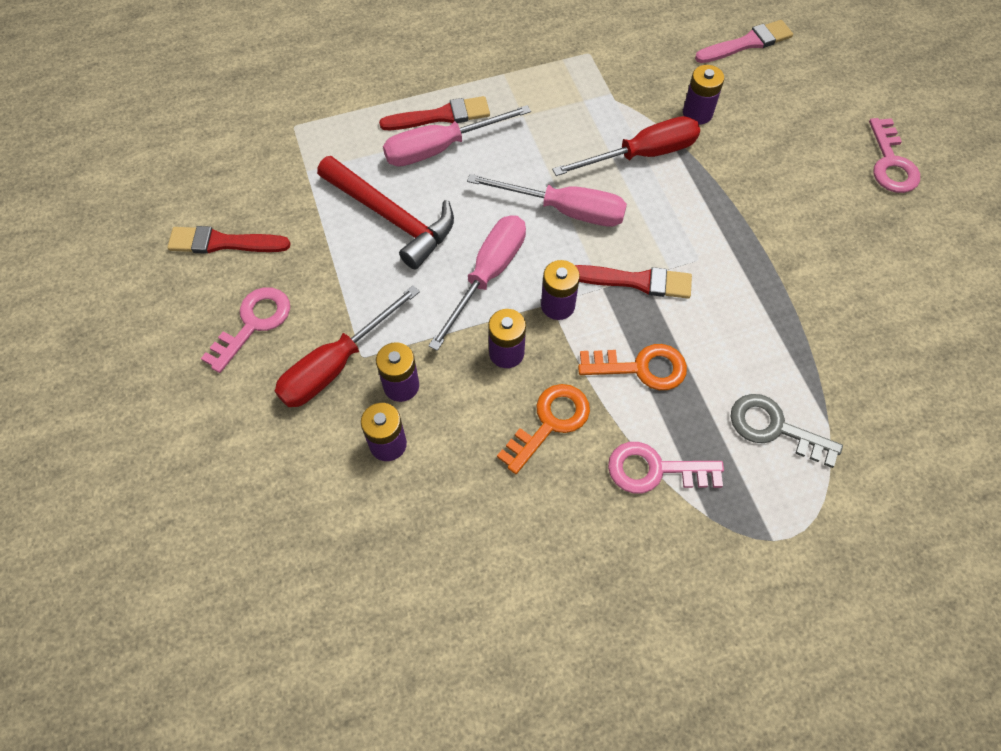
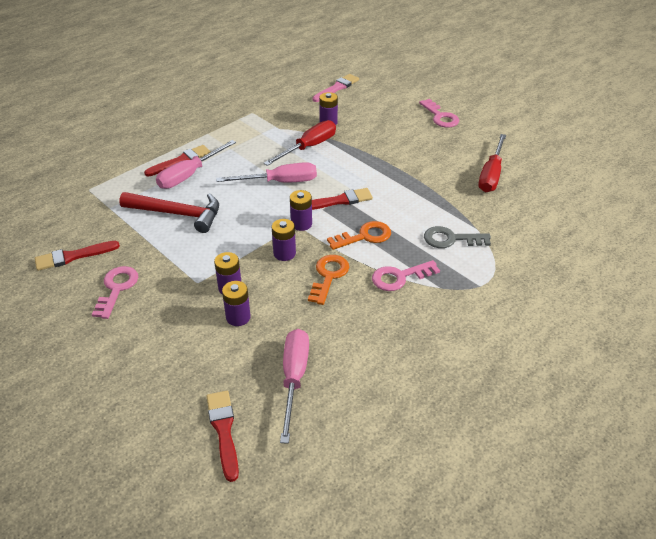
camera: 25 degrees left, 20 degrees down
(281, 633) = (224, 430): none -> red brush
(336, 365) = (183, 291): red screwdriver -> red screwdriver (491, 175)
(488, 275) = (252, 223): pink screwdriver -> pink screwdriver (294, 378)

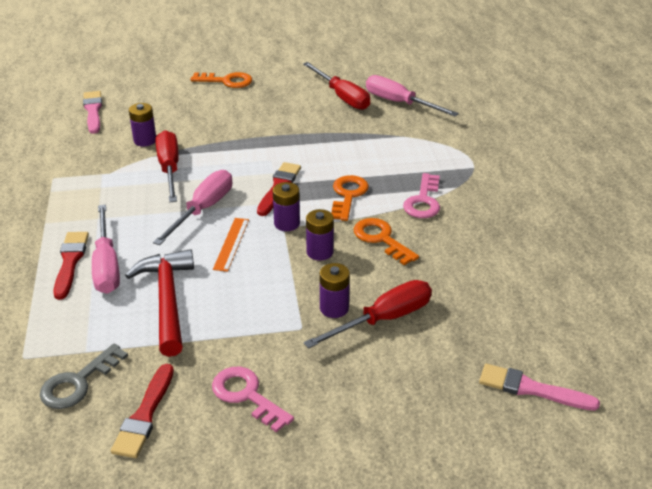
camera: 55 degrees left, 5 degrees down
(177, 214) = (167, 300): red hammer -> red hammer turned 60 degrees counterclockwise
(224, 430) = (531, 389): red brush -> pink brush
(238, 317) = (383, 319): purple battery -> red screwdriver
(255, 211) = (231, 244): none -> orange ruler
(294, 378) = (499, 316): pink screwdriver -> pink screwdriver (399, 103)
(440, 117) = (227, 81): pink key -> orange key
(451, 239) = (402, 154): grey key -> grey key (78, 383)

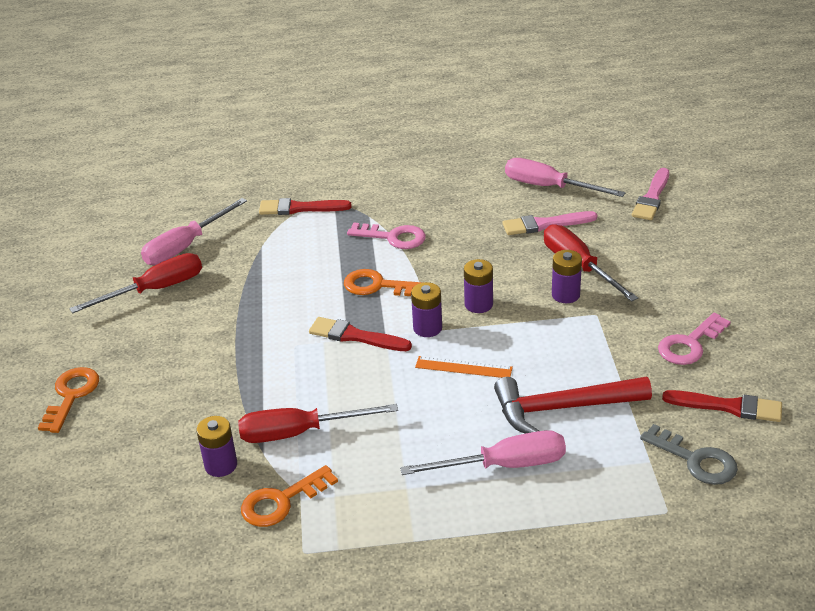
camera: 85 degrees left, 0 degrees up
(70, 262) = (497, 499): red brush -> red brush (300, 208)
(93, 111) = (114, 537): pink brush -> pink brush (545, 224)
(203, 209) = (395, 394): pink screwdriver -> pink screwdriver (549, 187)
(381, 239) = (457, 265): orange key -> orange key (281, 501)

